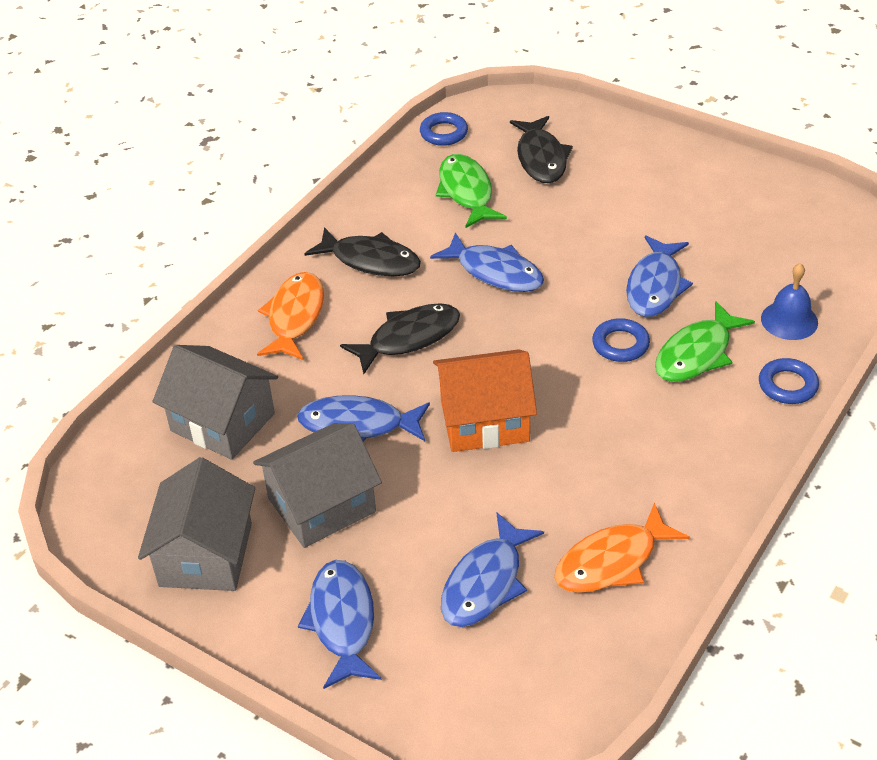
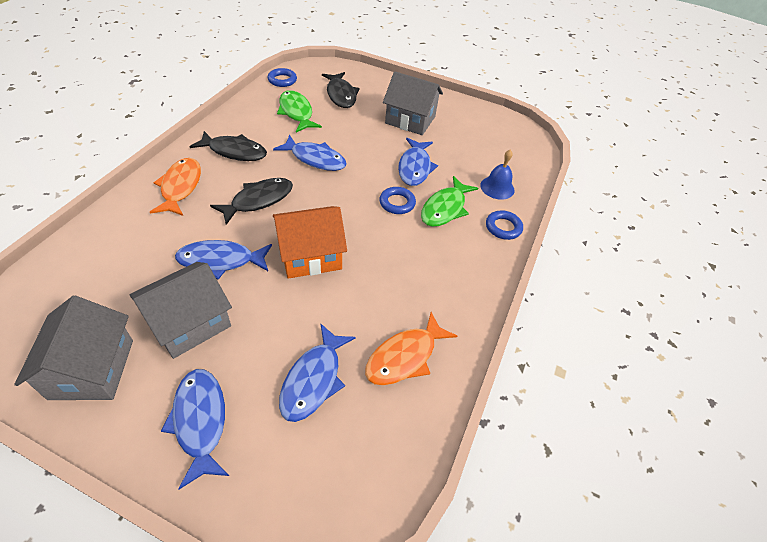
camera: 15 degrees left, 5 degrees up
(222, 422) = (119, 261): grey house -> grey house (410, 120)

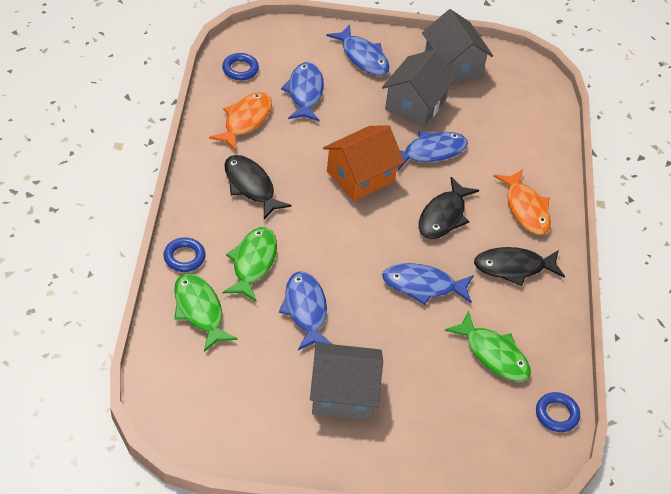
camera: 160 degrees right, 0 degrees up
(341, 95) = (460, 412): black fish -> black fish (251, 186)
(397, 203) = (306, 254): blue ring -> blue ring (240, 69)
(497, 187) = (199, 310): blue bell -> green fish

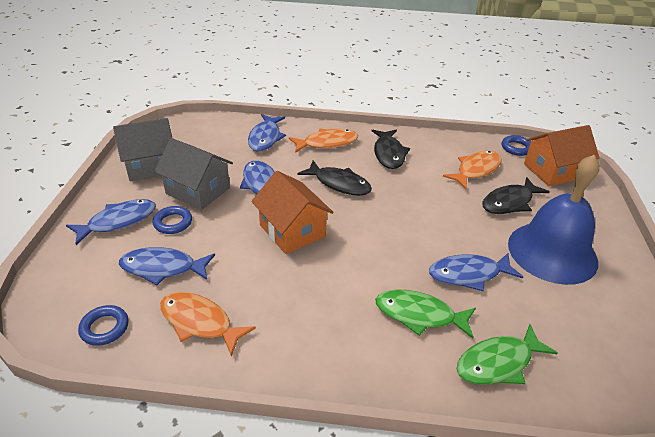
camera: 85 degrees left, 10 degrees down
(184, 257) = (425, 380): blue ring -> blue ring (173, 223)
(251, 186) = (308, 317): black fish -> black fish (509, 202)
(343, 394) = (552, 252): grey house -> blue bell
(423, 285) = (419, 200): blue fish -> blue fish (265, 138)
(493, 354) = (476, 170): green fish -> orange fish
(506, 444) = (553, 171): none -> orange house

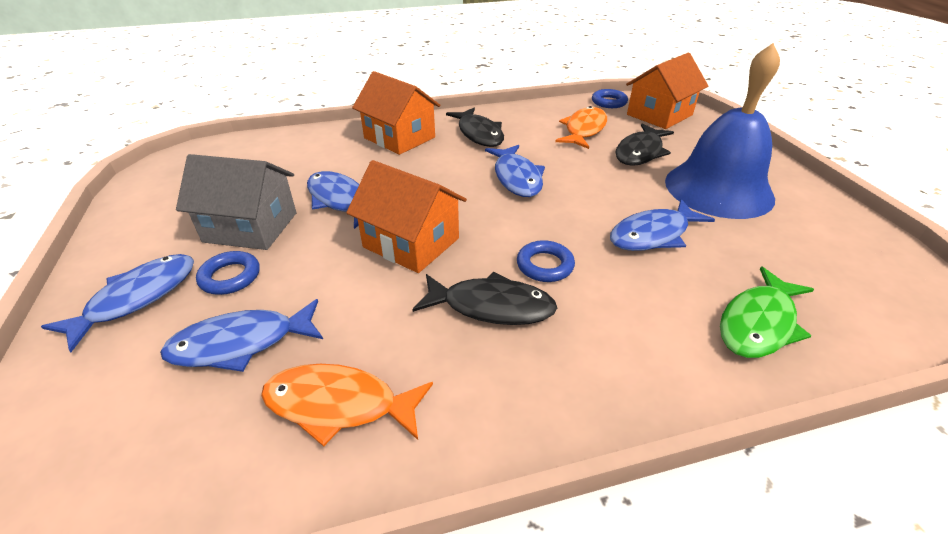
camera: 20 degrees left, 0 degrees up
(105, 328) = (173, 471): blue ring -> blue ring (545, 265)
(150, 165) = (162, 213): grey house -> none
(265, 138) = (317, 148): blue fish -> blue fish (516, 178)
(327, 143) = (399, 138): orange fish -> orange house
(339, 184) = (440, 176): black fish -> black fish (491, 306)
(419, 315) = (632, 297): green fish -> none

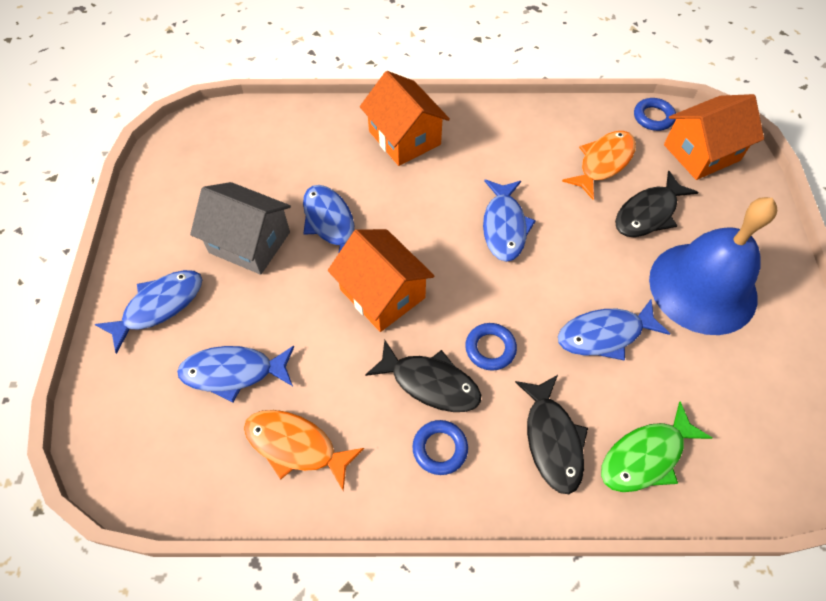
camera: 15 degrees right, 20 degrees up
(230, 277) = (229, 299): blue ring -> blue ring (440, 449)
(479, 134) = (488, 147): black fish -> black fish (552, 440)

